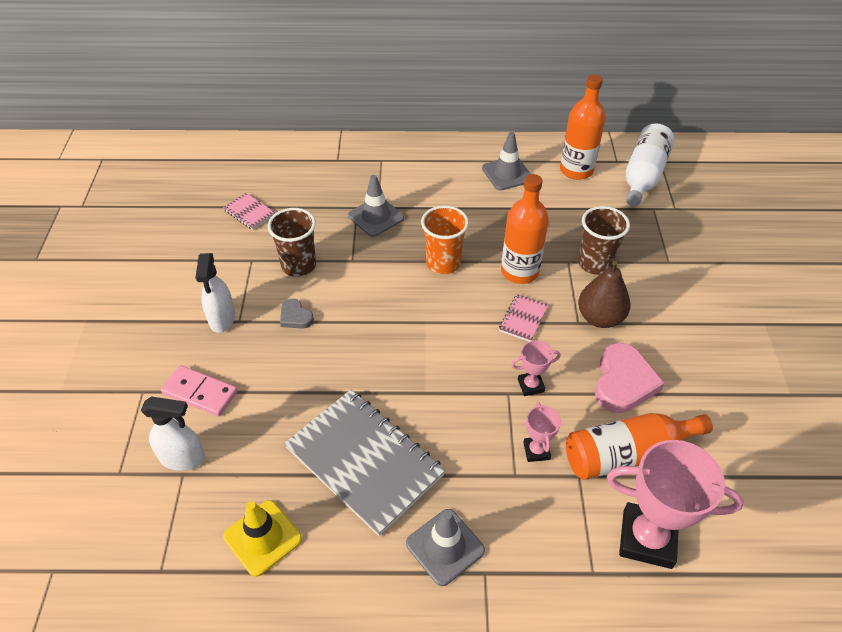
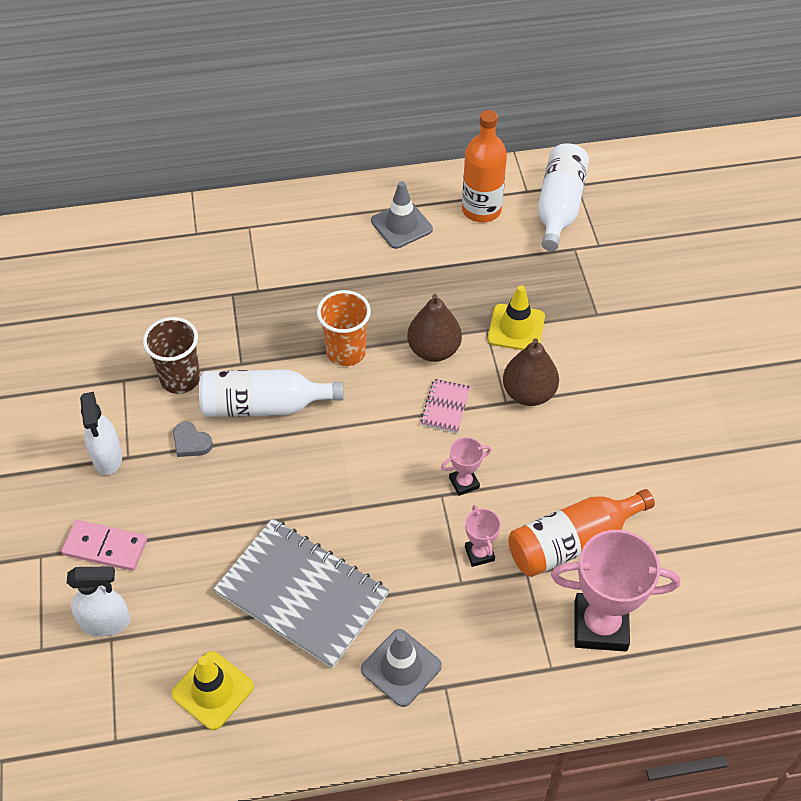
camera: 10 degrees left, 5 degrees up
(249, 212) = (105, 319): pink notebook -> none
(364, 296) = (264, 405): none -> white bottle
(376, 217) = (257, 304): grey traffic cone -> none
(519, 271) = (433, 350): orange bottle -> brown pear
(595, 264) = (516, 328): brown cup -> yellow traffic cone
(623, 382) = (561, 464): pink heart -> none

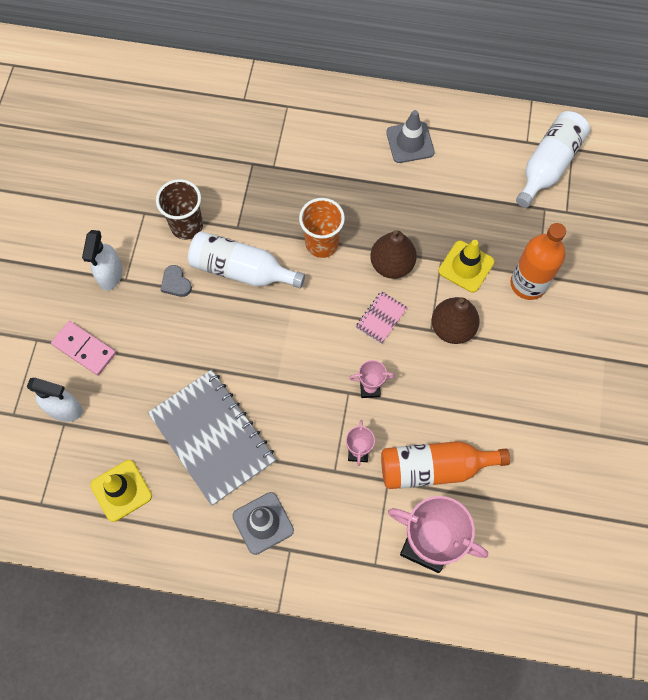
camera: 20 degrees right, 15 degrees up
(481, 210) = (481, 148): orange bottle -> orange bottle (528, 284)

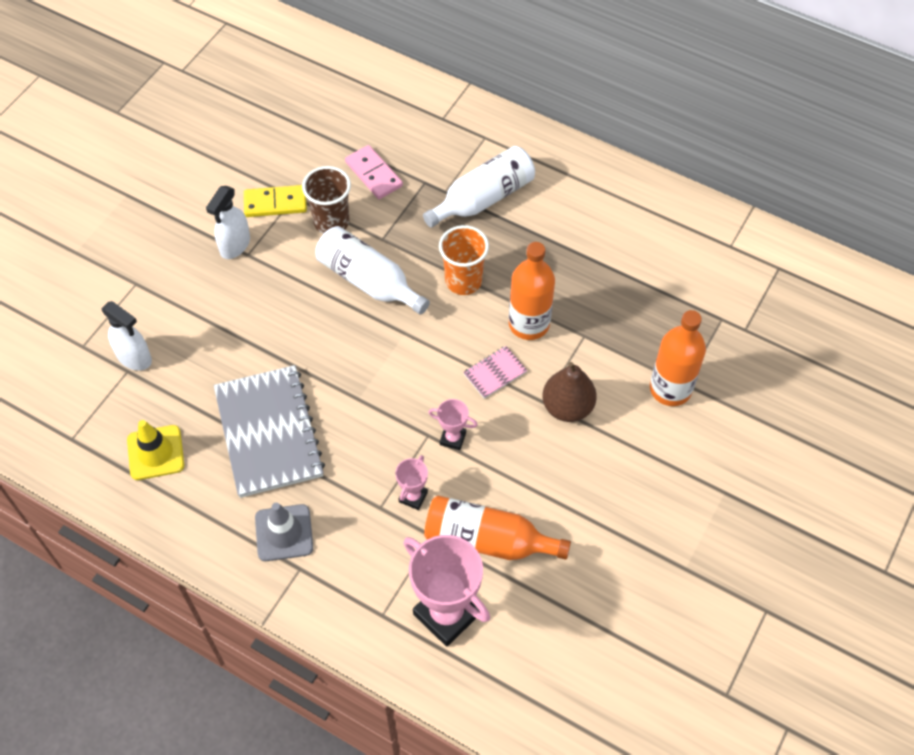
camera: 20 degrees right, 10 degrees down
(84, 349) = (178, 307): pink domino -> pink domino (374, 174)
(130, 224) = (275, 203): none -> yellow domino
(176, 283) = (296, 273): grey heart -> none
(391, 264) = (529, 324): brown pear -> orange bottle
(410, 142) = (600, 210): grey traffic cone -> none
(466, 266) = (609, 350): yellow traffic cone -> none
(548, 165) = (744, 277): white bottle -> white bottle (483, 199)

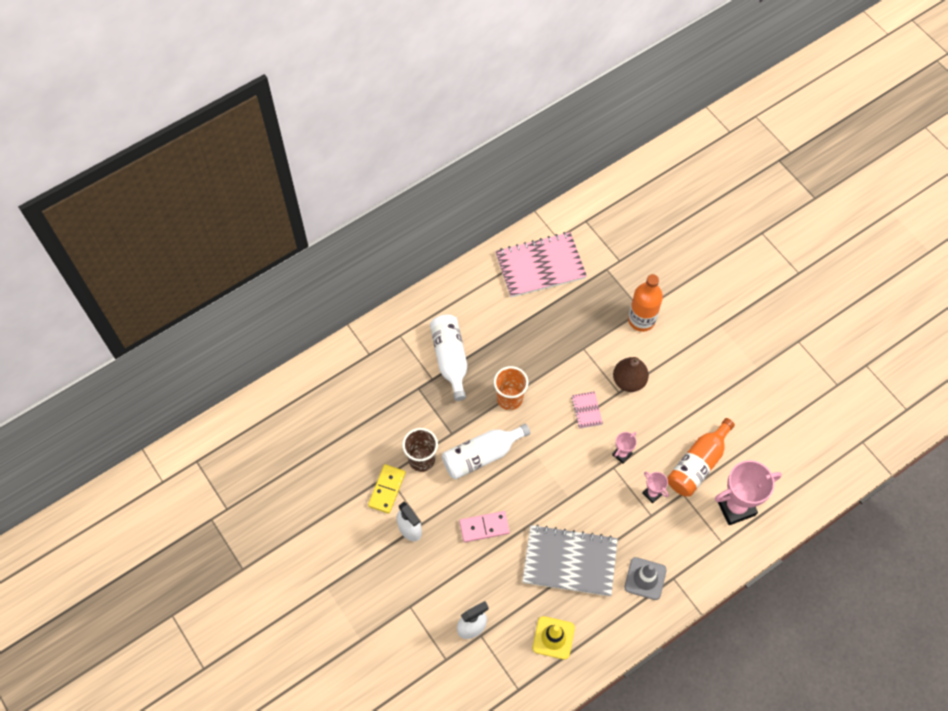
camera: 65 degrees left, 5 degrees up
(374, 174) = (394, 417): pink domino -> pink domino (484, 527)
(529, 324) = (560, 375): orange bottle -> none
(675, 243) = (540, 266): none -> pink notebook

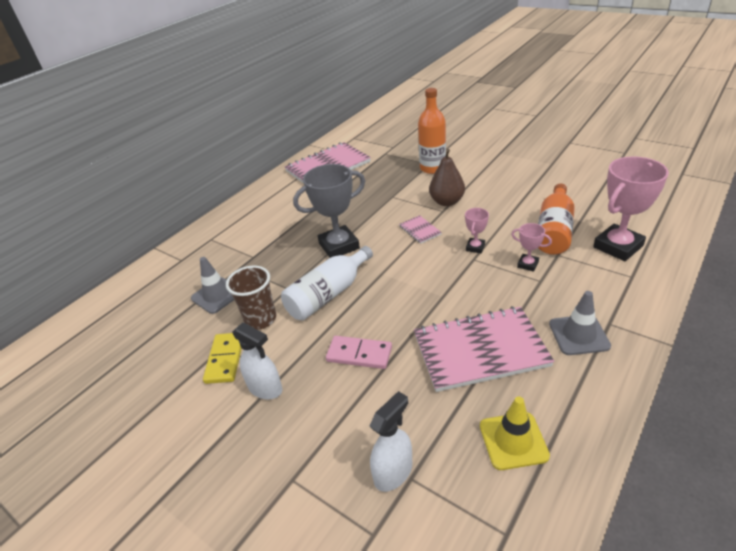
camera: 15 degrees left, 25 degrees down
(392, 416) = (217, 295): none -> grey traffic cone
(450, 359) = (267, 238): white bottle -> none
(484, 527) = (359, 354): pink domino -> pink domino turned 45 degrees clockwise
(509, 399) = (339, 246): orange cup -> grey trophy
(569, 561) = (480, 350): grey notebook -> pink notebook

